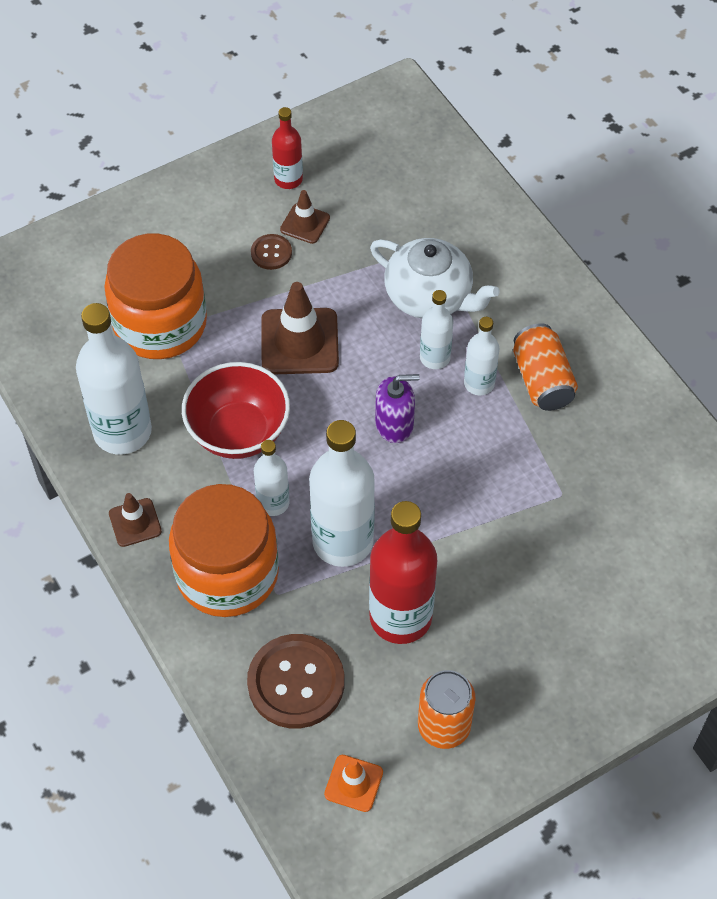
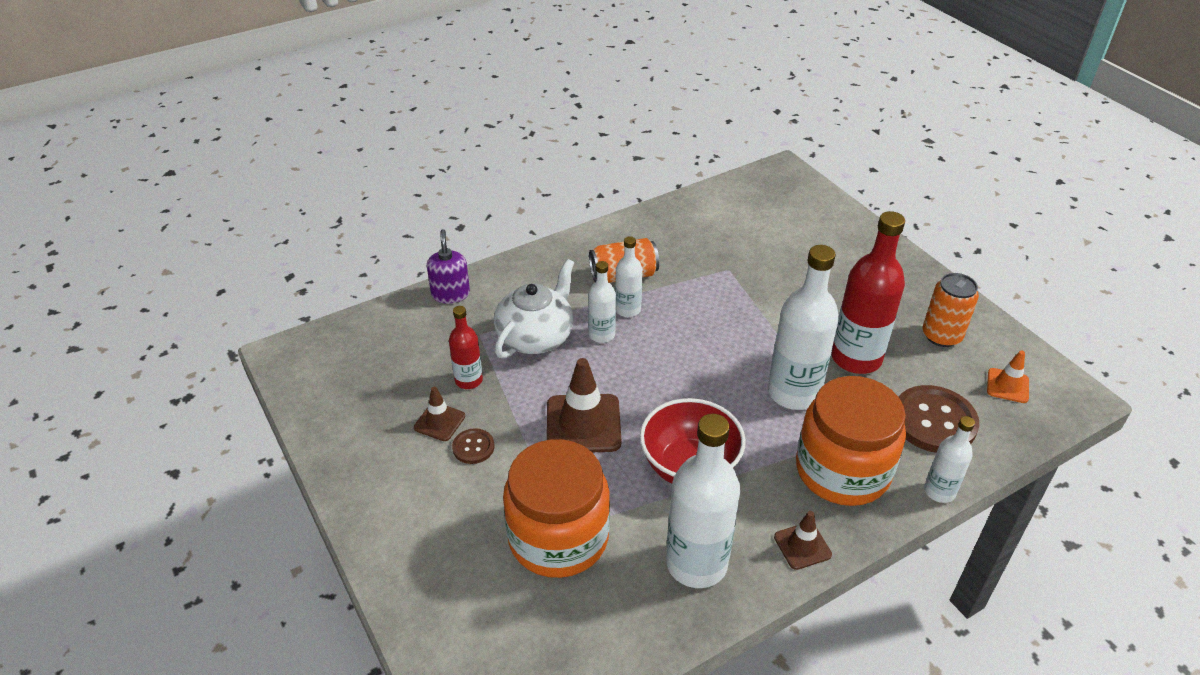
camera: 90 degrees left, 15 degrees down
(273, 503) = (763, 440): white bottle -> white bottle (939, 491)
(288, 179) = (379, 435): red bottle -> red bottle (468, 380)
(394, 424) = (672, 360): purple soap dispenser -> purple soap dispenser (450, 294)

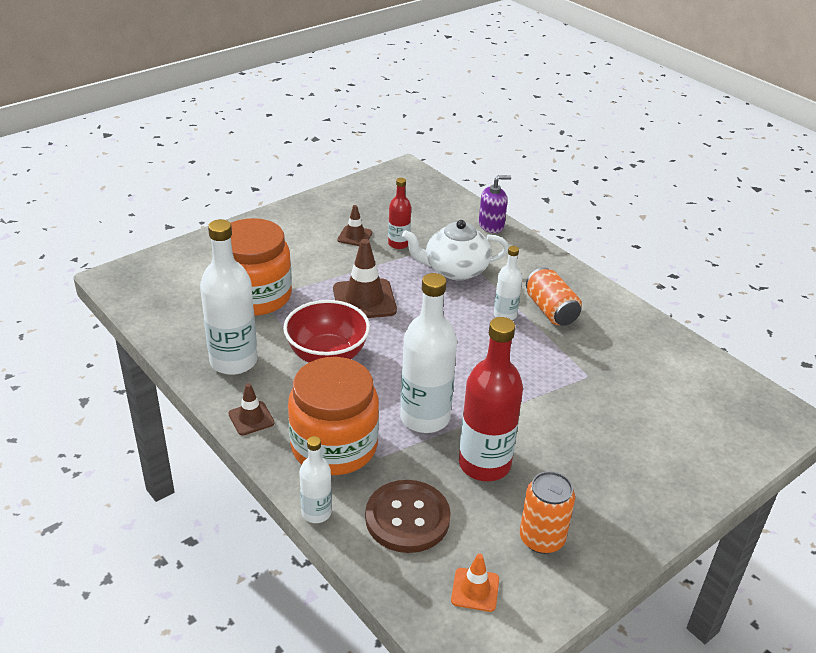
camera: 80 degrees right, 5 degrees down
(473, 447) = (333, 253): brown button -> none
(536, 337) = (455, 270): white teapot -> white teapot turned 150 degrees clockwise
(601, 335) = (468, 302): white bottle -> none

